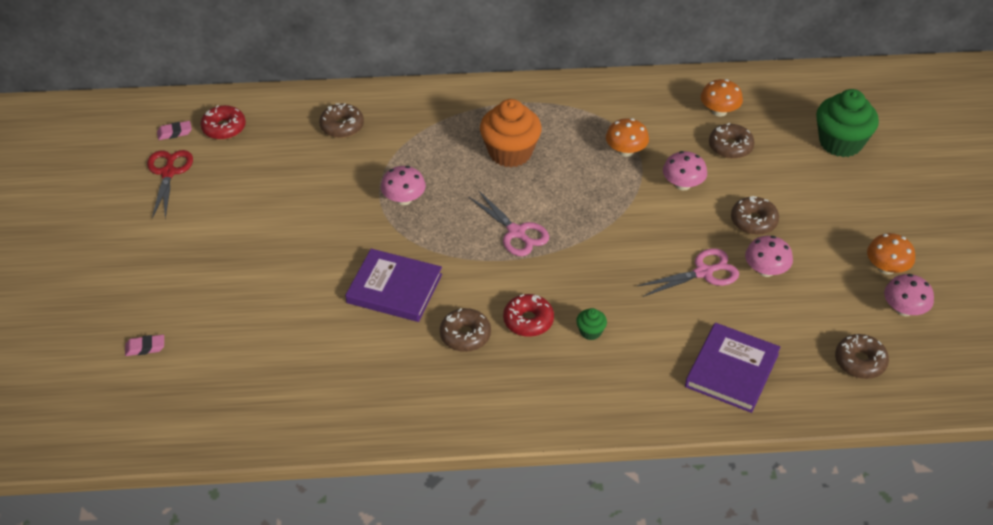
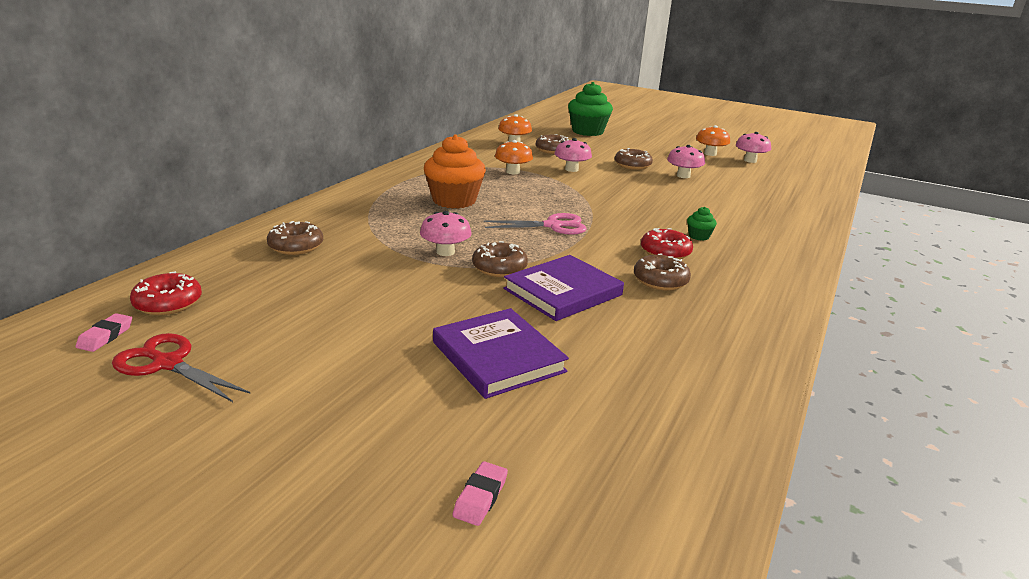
camera: 60 degrees left, 20 degrees down
(703, 272) = (668, 189): pink scissors -> none
(731, 370) = (775, 210): purple book -> purple book (498, 357)
(860, 362) = (789, 181): brown donut -> brown donut (499, 268)

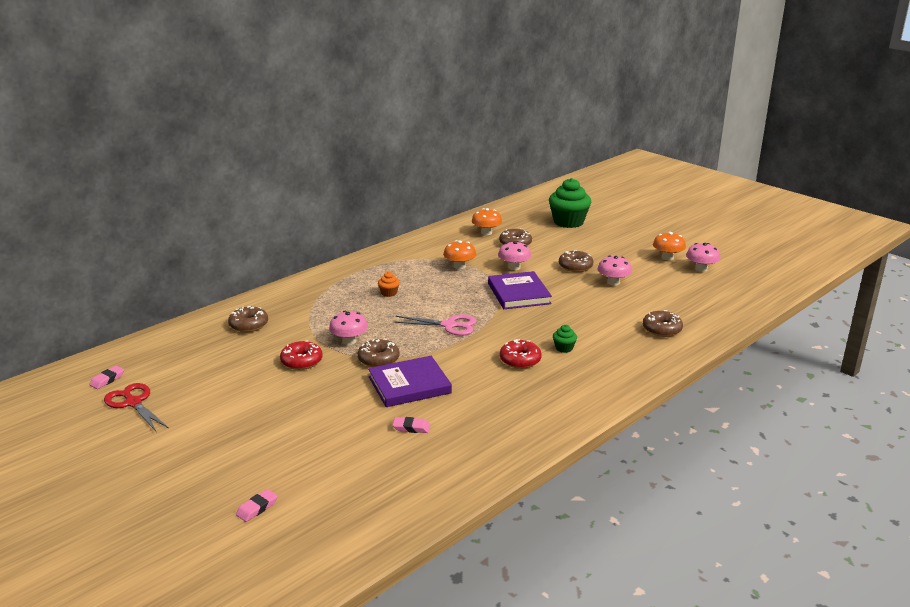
camera: 20 degrees right, 0 degrees up
(168, 303) = (150, 361): red donut -> red donut (301, 361)
(454, 200) = (389, 293): orange cupcake -> orange cupcake, size x0.44
(498, 357) = (327, 427): purple book -> purple book (518, 293)
(611, 342) = (411, 428): none -> pink eraser
(660, 281) = (492, 385): brown donut -> brown donut (662, 329)

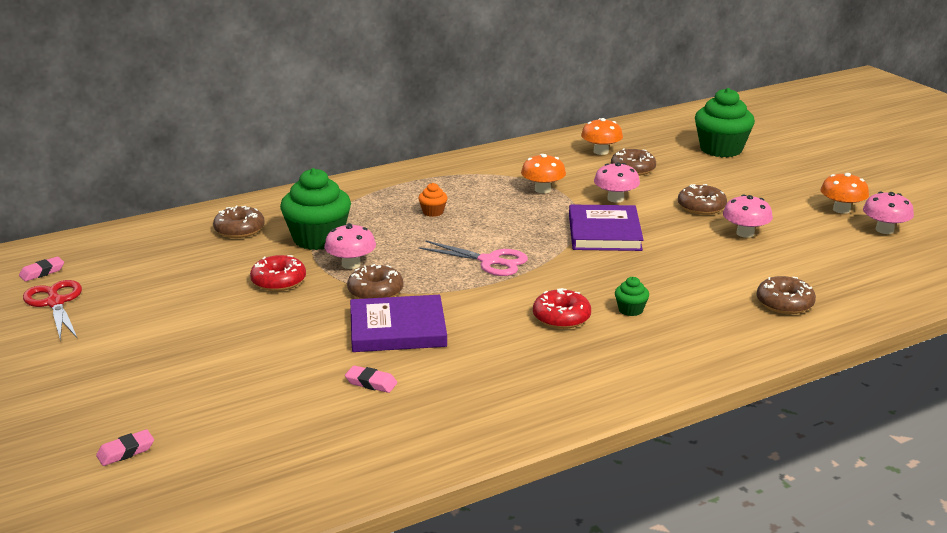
camera: 15 degrees right, 0 degrees up
(313, 324) = (318, 239): none -> green cupcake

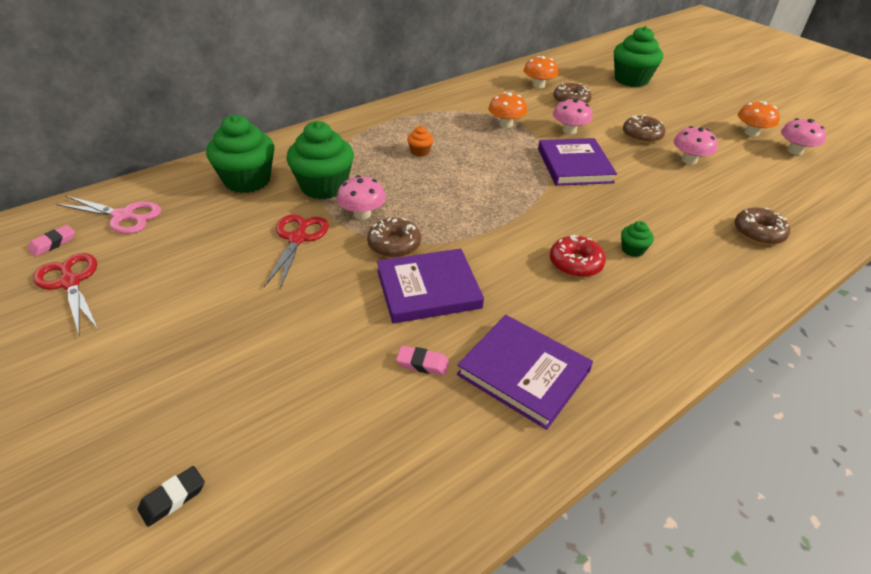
camera: 10 degrees left, 15 degrees up
(126, 451) = (173, 498): pink eraser -> black eraser
(239, 230) = (247, 180): brown donut -> green cupcake
(278, 281) = (297, 239): red donut -> red scissors
(466, 396) = (523, 373): none -> purple book
(490, 261) = (488, 202): pink scissors -> pink scissors (123, 216)

